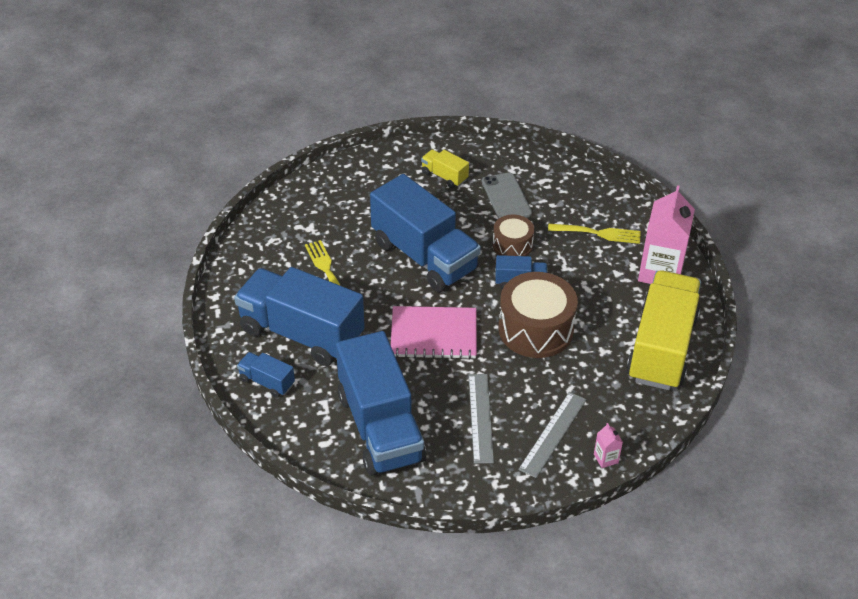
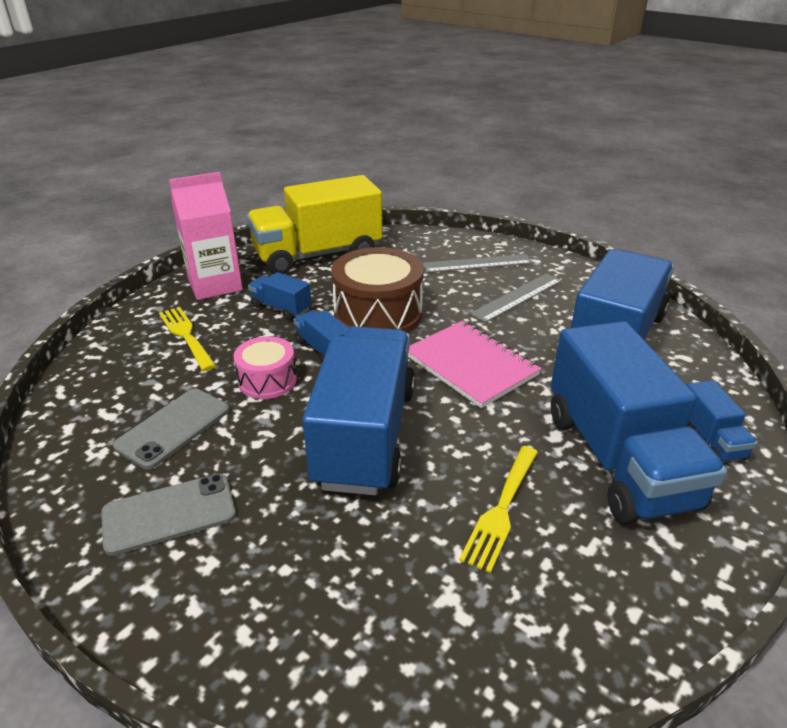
camera: 130 degrees left, 10 degrees down
(444, 176) = (169, 514): yellow truck -> grey phone
(512, 245) = (267, 380): brown drum -> pink drum
(592, 288) = (281, 308): none -> blue truck
(606, 458) = (463, 239): pink carton -> none

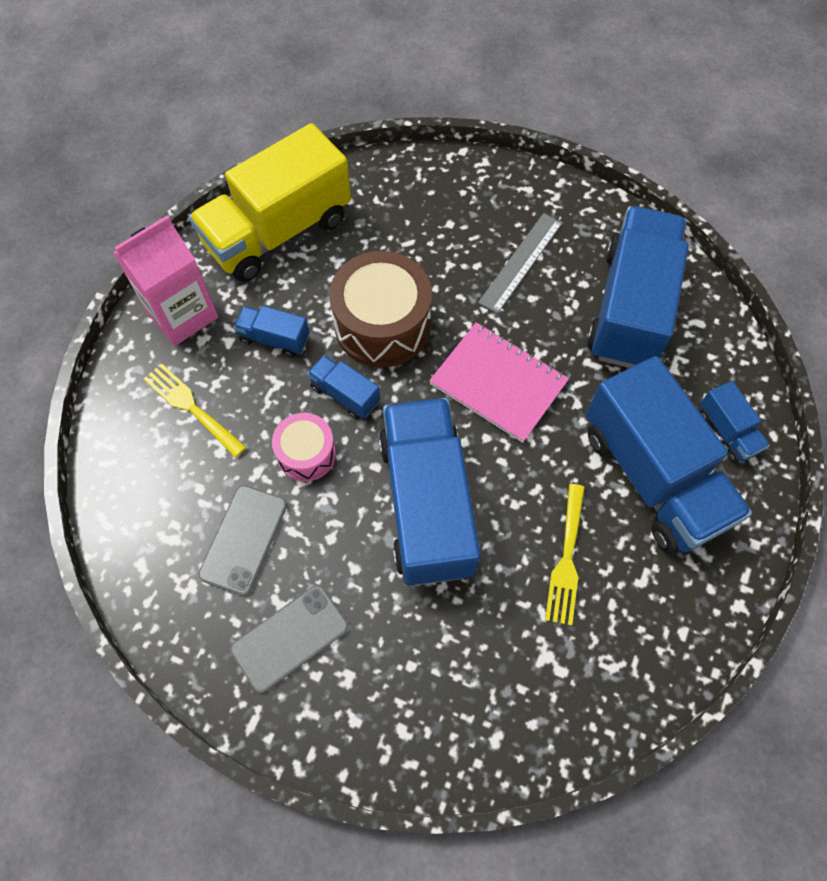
camera: 15 degrees left, 30 degrees up
(477, 264) = (465, 210): grey ruler -> none

